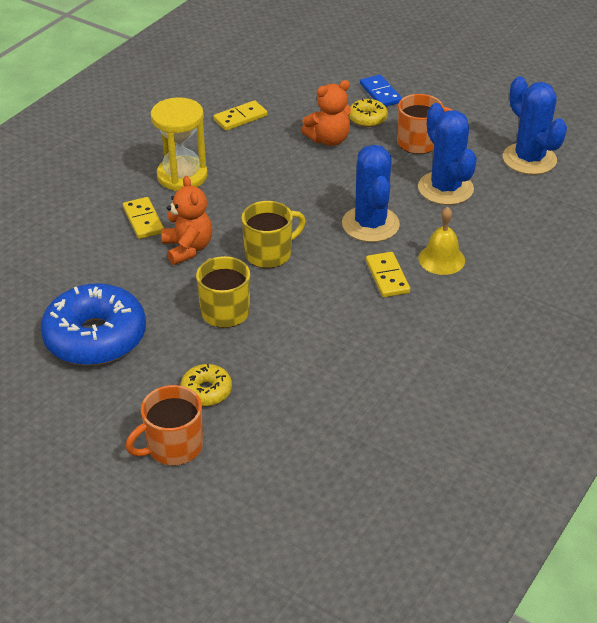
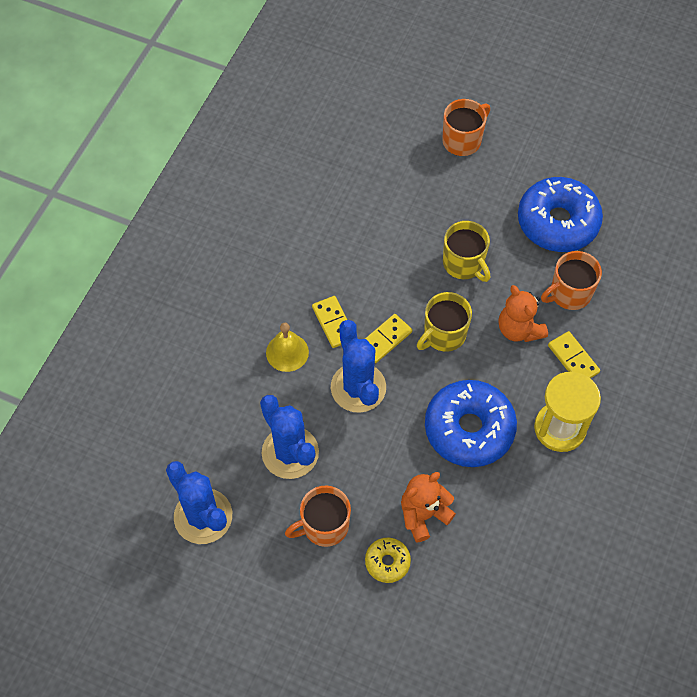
camera: 170 degrees right, 20 degrees up
(118, 271) = (569, 293): none -> orange mug
(206, 391) = (454, 187): yellow donut -> none
(240, 118) = (531, 539): yellow domino -> yellow domino (384, 339)
(269, 185) = (469, 429): none -> blue donut
(380, 93) = (379, 617): blue domino -> none

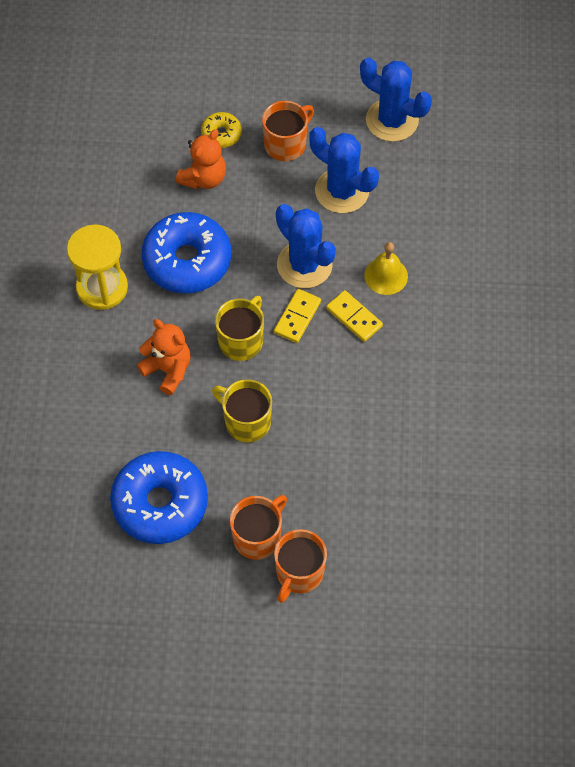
camera: 160 degrees right, 0 degrees up
(569, 293) = (126, 424): orange mug -> orange mug (258, 536)
(573, 359) = (105, 357): yellow domino -> none

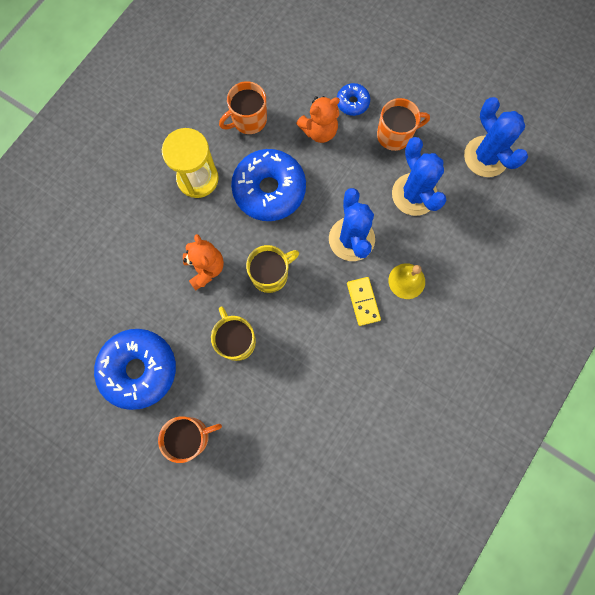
camera: 30 degrees right, 15 degrees up
(221, 134) = (352, 102): yellow donut -> blue donut
(297, 317) = (321, 278): yellow domino -> none
(299, 573) = (202, 483): orange mug -> orange mug (248, 120)

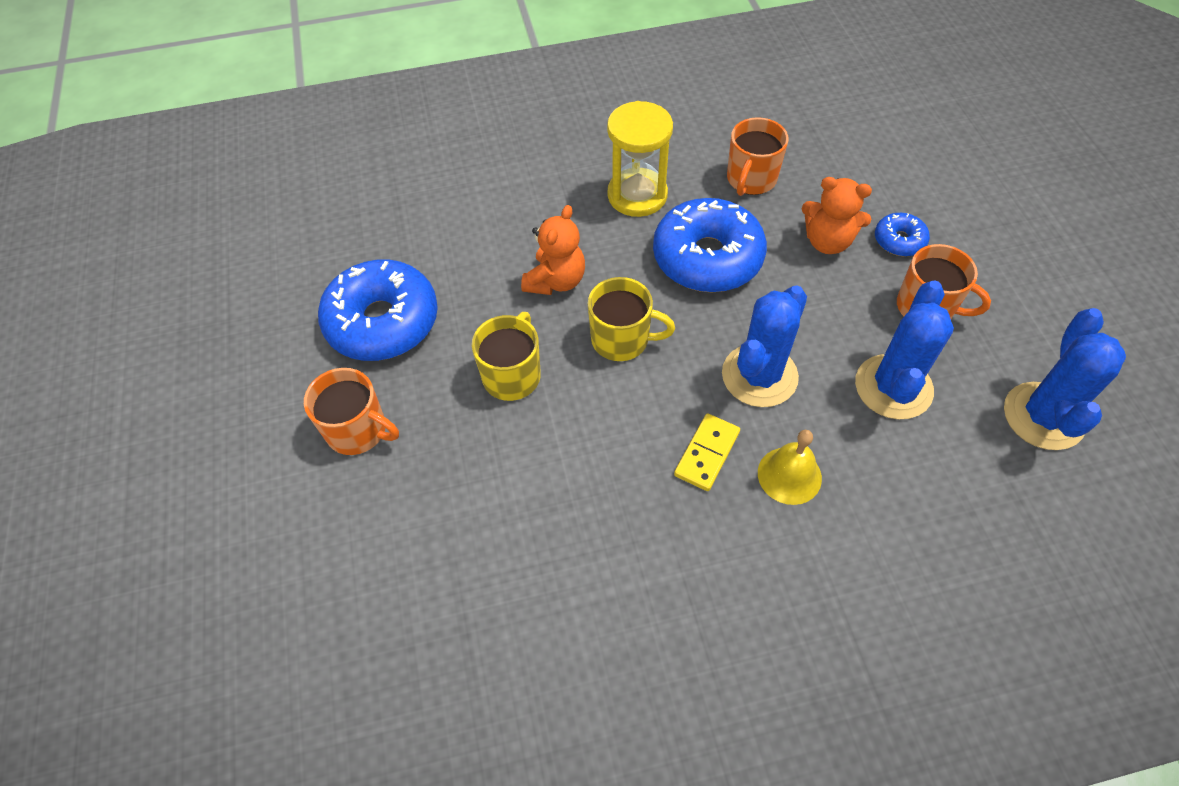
camera: 45 degrees right, 20 degrees down
(248, 120) = (751, 179): orange mug -> orange mug turned 75 degrees counterclockwise

